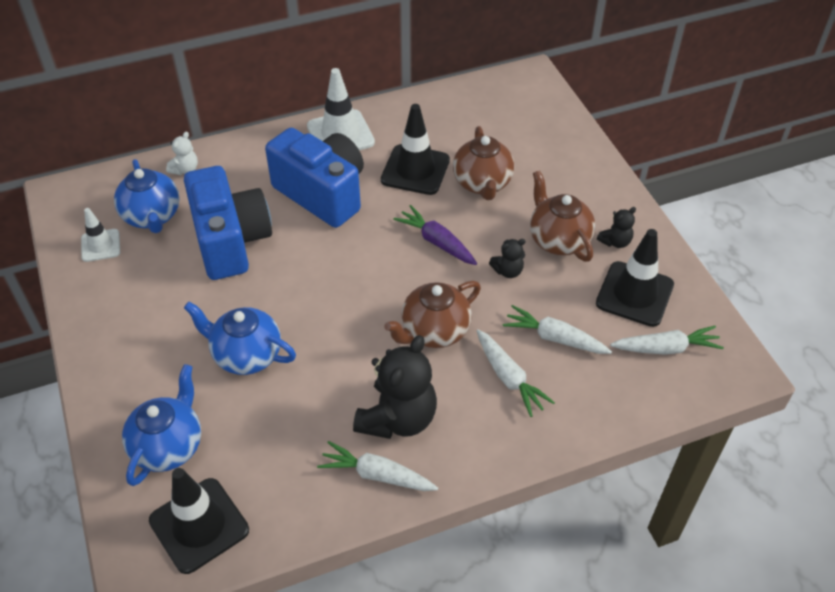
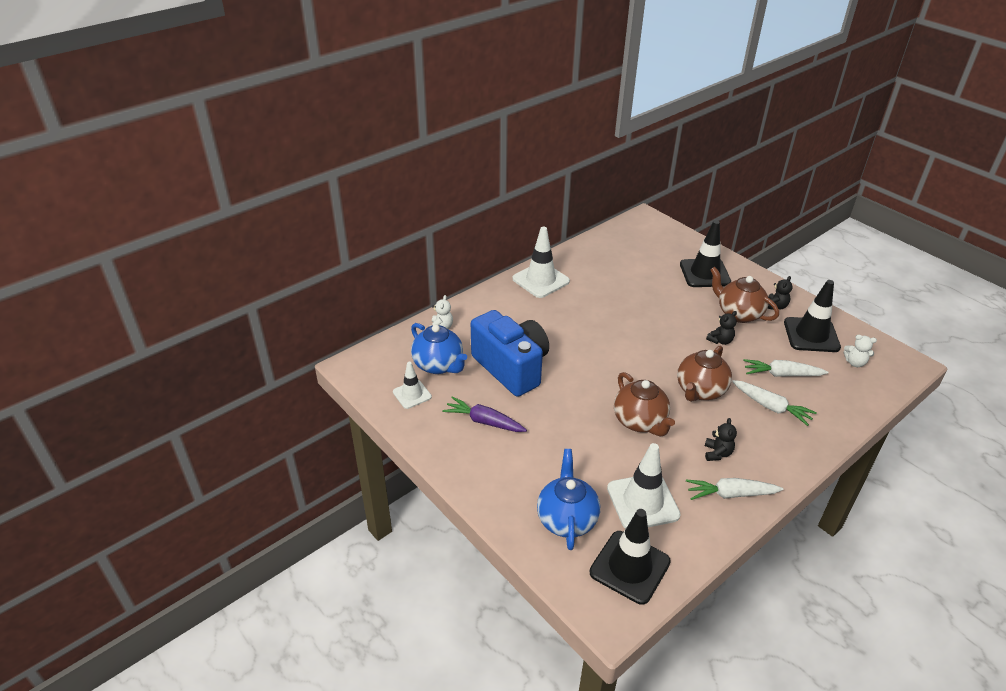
camera: 20 degrees left, 10 degrees down
(246, 355) = (579, 441): blue teapot -> none
(267, 452) = (643, 502): none -> white traffic cone
(322, 193) = (556, 321): blue camera -> none
(398, 418) = (717, 453): black teddy bear -> black teddy bear, size x0.47
(415, 170) = (610, 291): black traffic cone -> black traffic cone (704, 273)
(437, 242) = (659, 334): purple carrot -> purple carrot (484, 421)
(482, 184) = (663, 290): brown teapot -> brown teapot (640, 422)
(666, 348) = (855, 363): white carrot -> white teddy bear

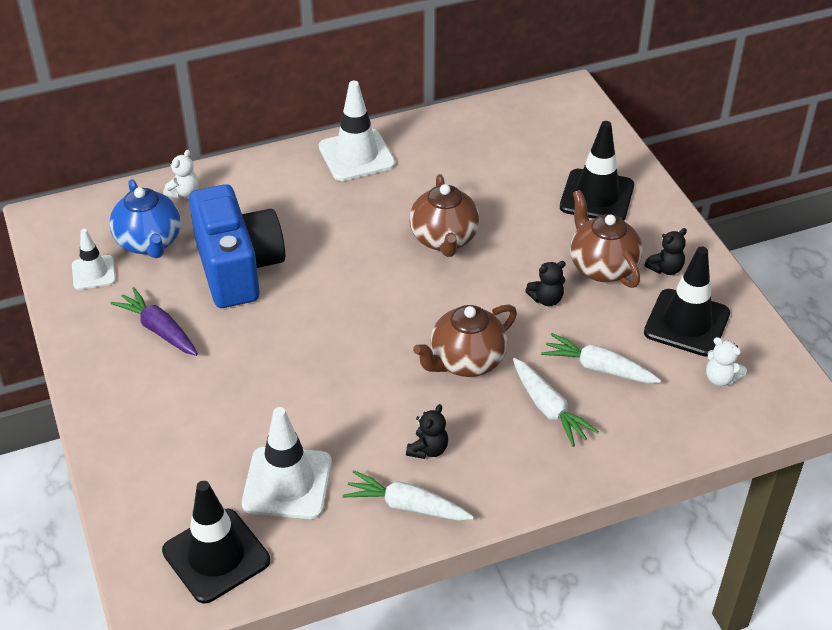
camera: 20 degrees right, 5 degrees up
(566, 519) = (179, 477): blue teapot -> none
(640, 422) = (355, 381): brown teapot -> brown teapot (444, 239)

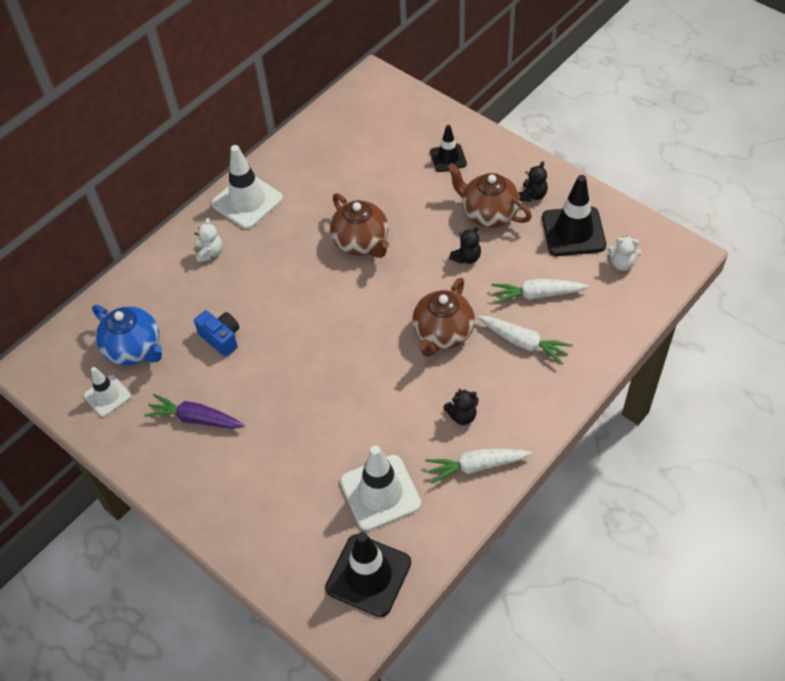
camera: 25 degrees left, 10 degrees up
(183, 193) = (131, 294): white teddy bear -> white teddy bear (210, 253)
(238, 268) = (221, 338): blue camera -> blue camera, size x0.46
(428, 449) = (462, 415): black teddy bear -> black teddy bear turned 75 degrees clockwise
(597, 196) = (448, 158): black traffic cone -> black traffic cone, size x0.59

